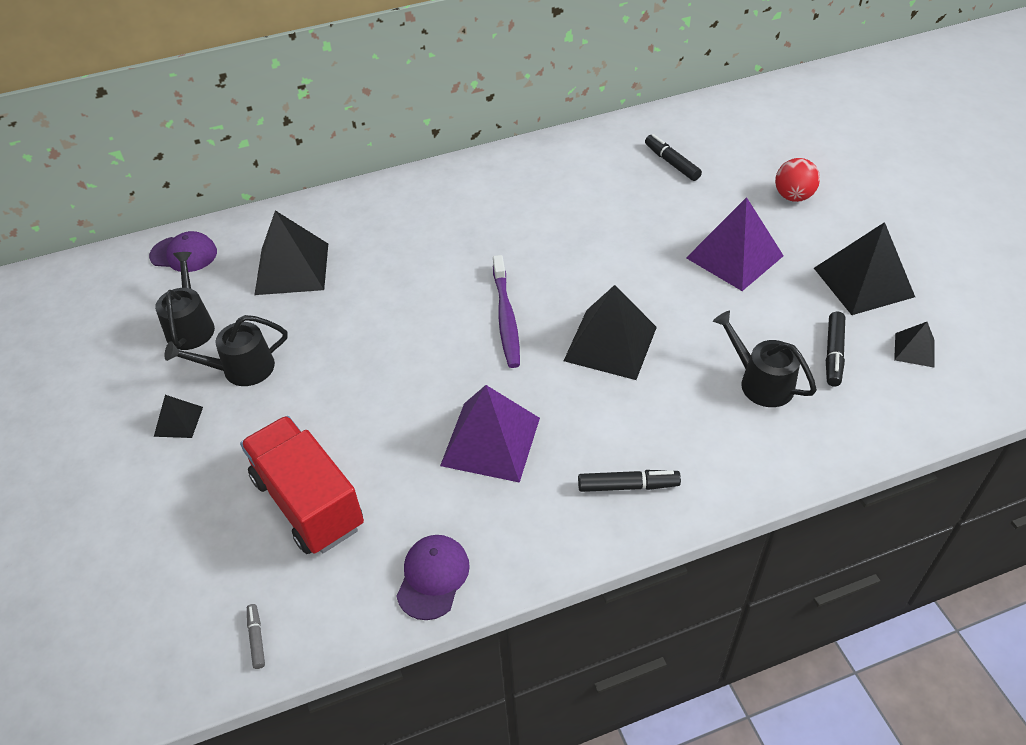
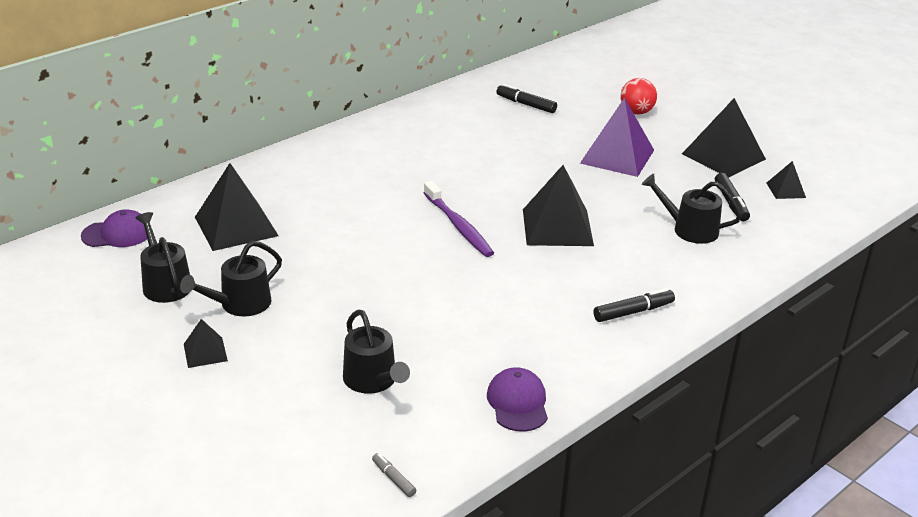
camera: 25 degrees left, 15 degrees down
(308, 502) = (373, 380): red truck -> black watering can
(490, 441) = (503, 307): purple pyramid -> none

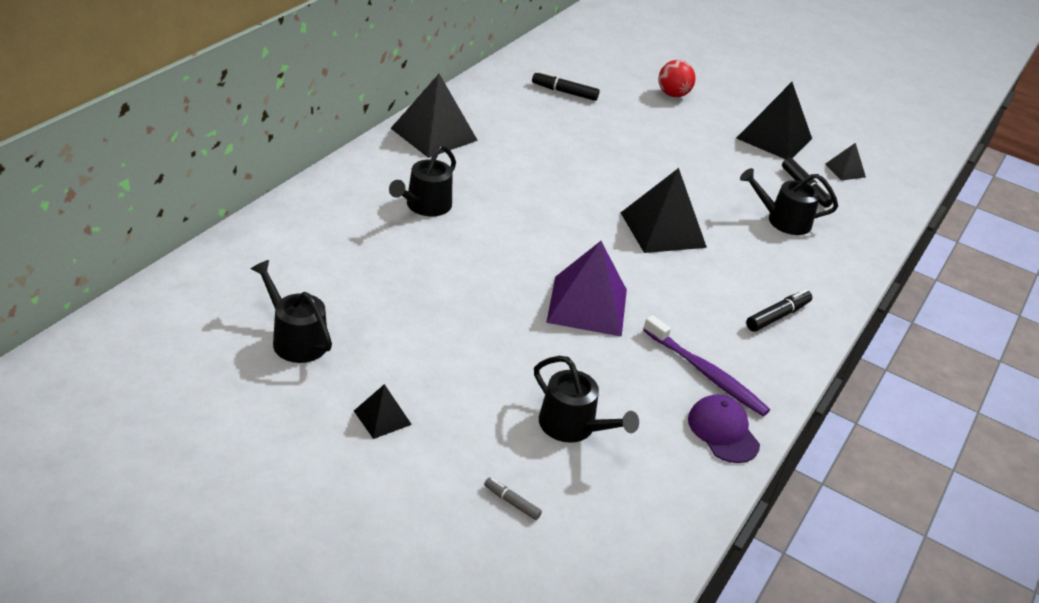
camera: 20 degrees left, 5 degrees up
(117, 234) = (208, 283): purple cap -> none
(236, 226) = (338, 260): black pyramid -> black pyramid (434, 134)
(240, 304) = (390, 354): black watering can -> black watering can (425, 206)
(393, 479) = (649, 536): grey marker -> grey marker (512, 502)
(458, 226) = (568, 237): purple toothbrush -> purple toothbrush (706, 373)
(617, 156) = (679, 145): purple pyramid -> purple pyramid (587, 305)

